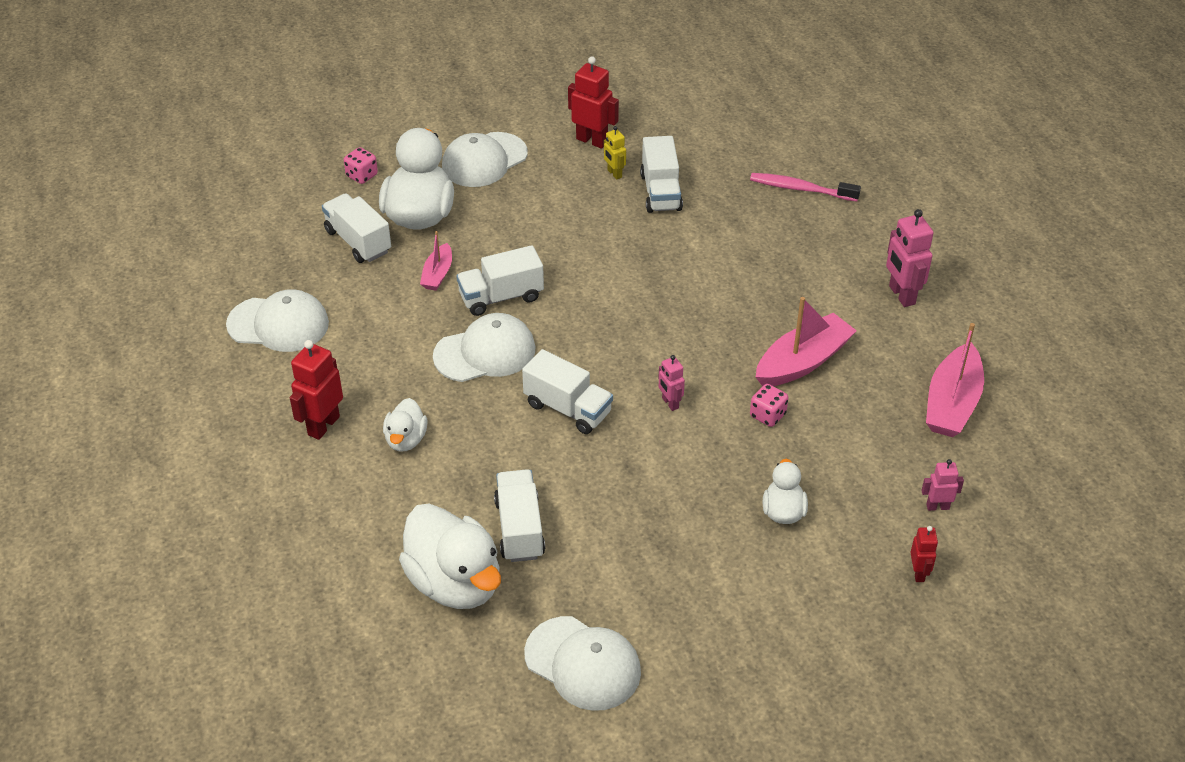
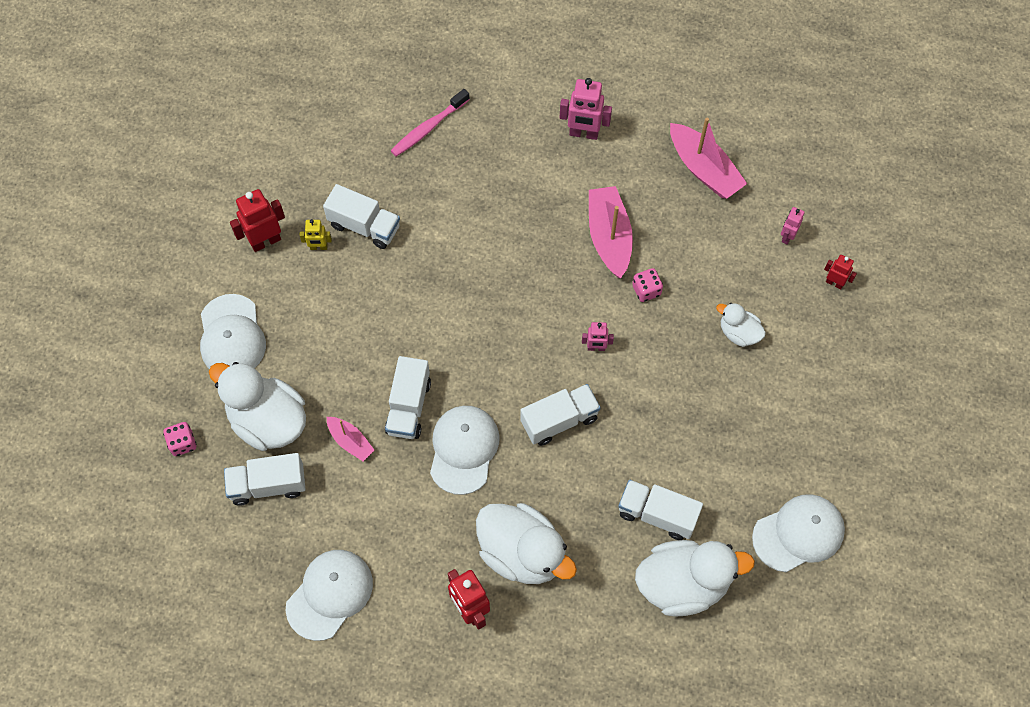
camera: 60 degrees left, 20 degrees up
(406, 439) = (522, 553): white duck -> white duck, size x1.93

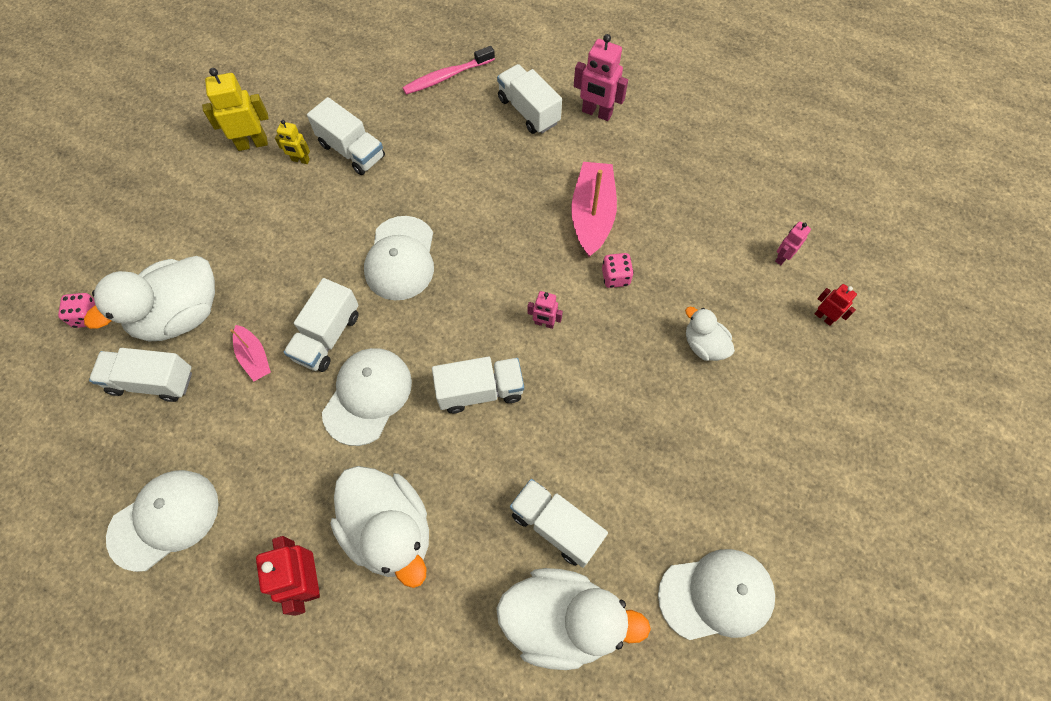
camera: 15 degrees right, 0 degrees up
(231, 336) = (182, 223): white cap -> white cap (400, 258)
(265, 241) = (252, 143): red robot -> yellow robot
(268, 421) = (180, 315): white duck -> white duck turned 90 degrees counterclockwise
(519, 146) = (528, 111): none -> white truck
(704, 169) = (710, 172): pink boat -> none

